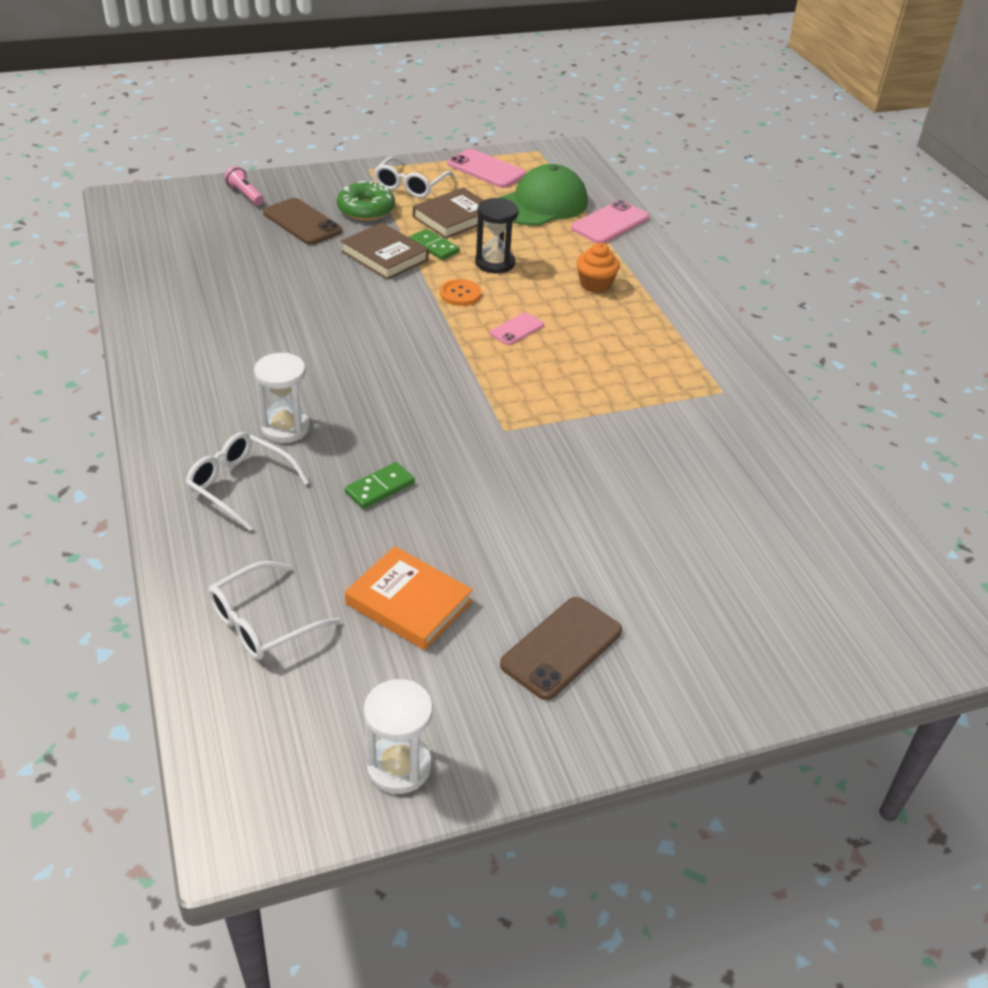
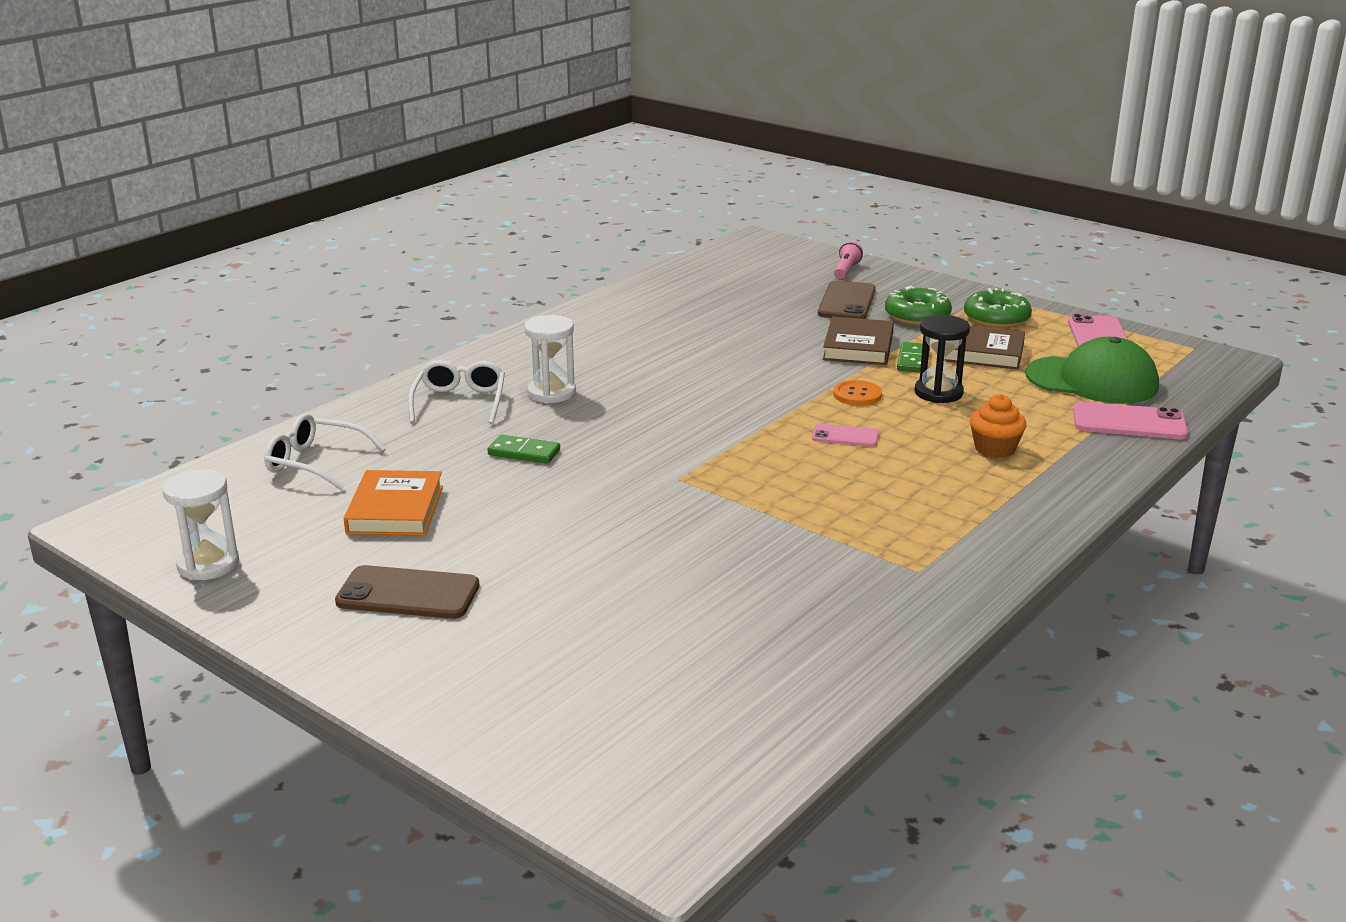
camera: 60 degrees right, 15 degrees down
(410, 185) = (996, 319): white glasses -> green donut

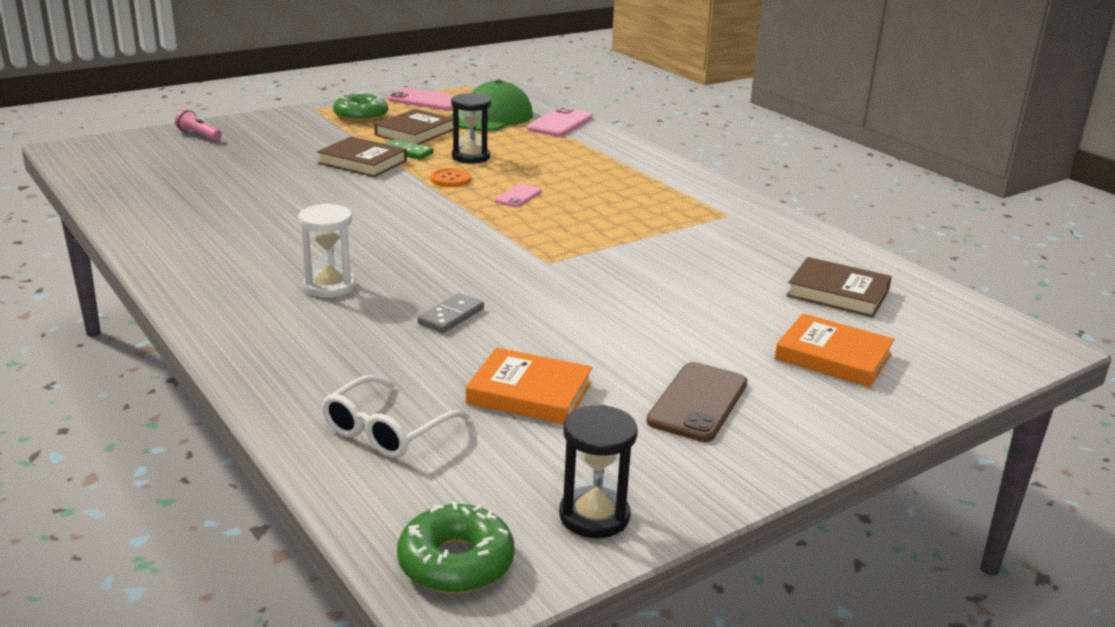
camera: 75 degrees left, 0 degrees up
(208, 564) = (594, 516): white hourglass -> black hourglass
(459, 402) = (305, 333): white glasses -> none
(524, 452) = (451, 316): green domino -> grey domino
(544, 670) = (833, 357): none -> orange book
(725, 667) = (838, 293): none -> brown book
(847, 302) = (268, 148): brown phone -> none
(917, 316) = (326, 134): green donut -> green donut (456, 562)
(994, 449) = (571, 161): orange cupcake -> none

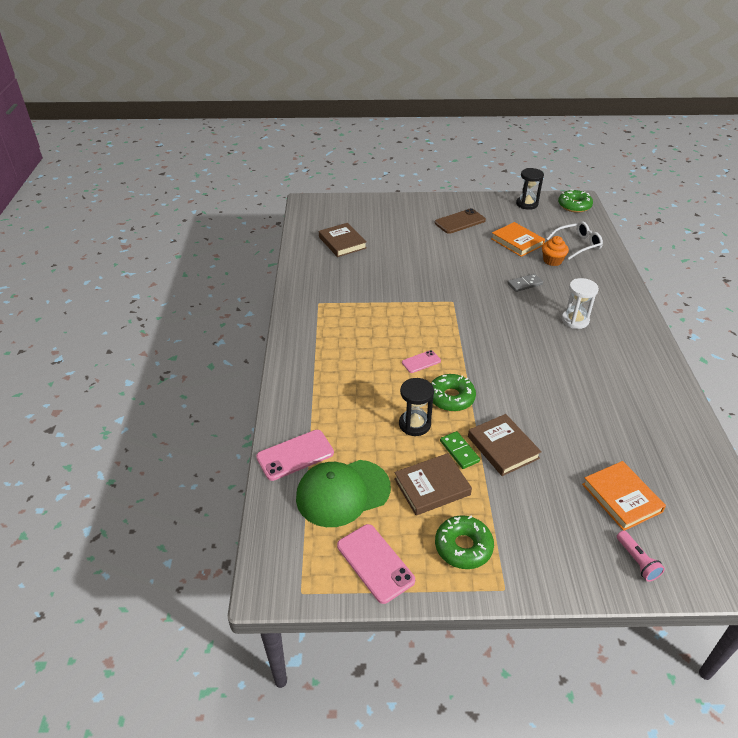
camera: 145 degrees left, 15 degrees up
(425, 374) = (552, 261): none -> orange cupcake
(450, 179) = (451, 398): orange button -> green donut
(833, 357) = (389, 221): orange book -> orange book (621, 498)

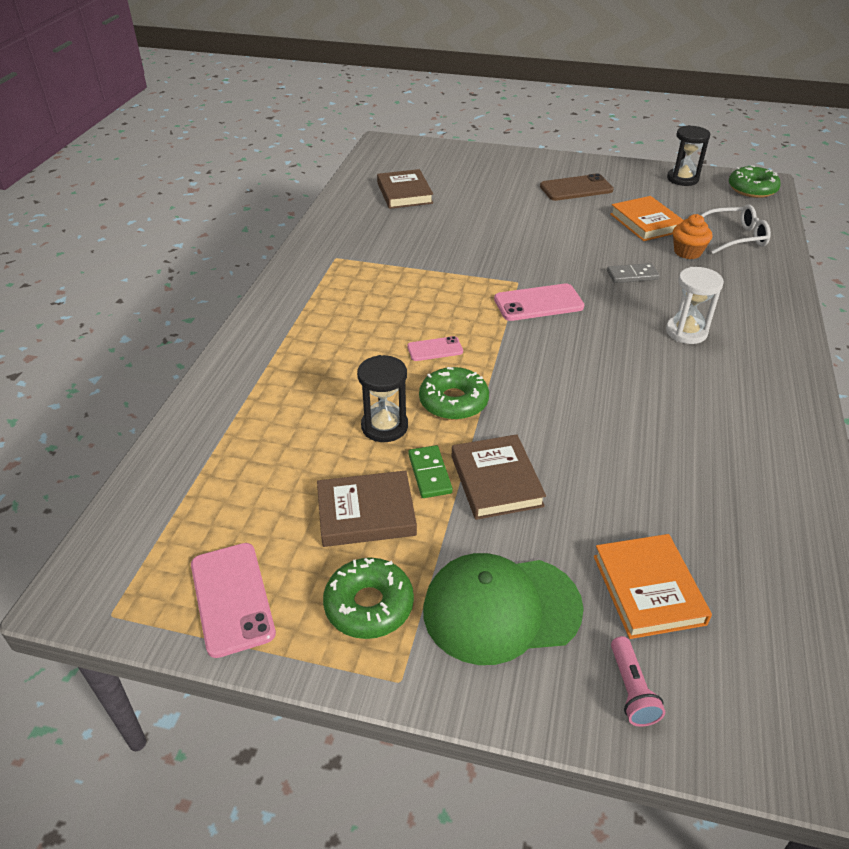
camera: 15 degrees right, 0 degrees up
(295, 455) = (203, 435): pink phone -> pink phone (538, 303)
(342, 493) = (239, 495): green cap -> green cap (501, 609)

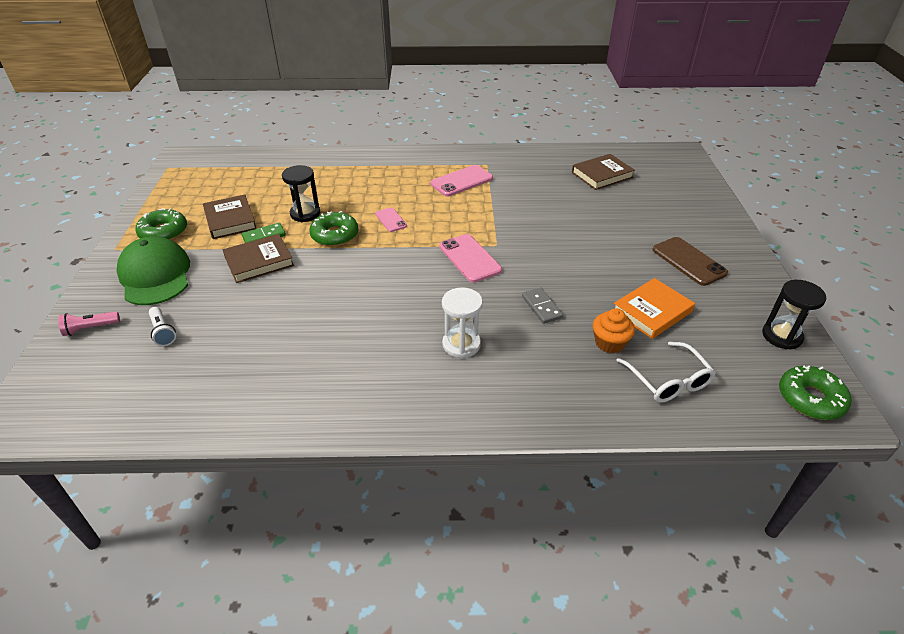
camera: 75 degrees right, 0 degrees up
(232, 598) = (173, 194): pink phone -> pink phone (461, 181)
(648, 589) = (163, 332): orange book -> white flashlight

